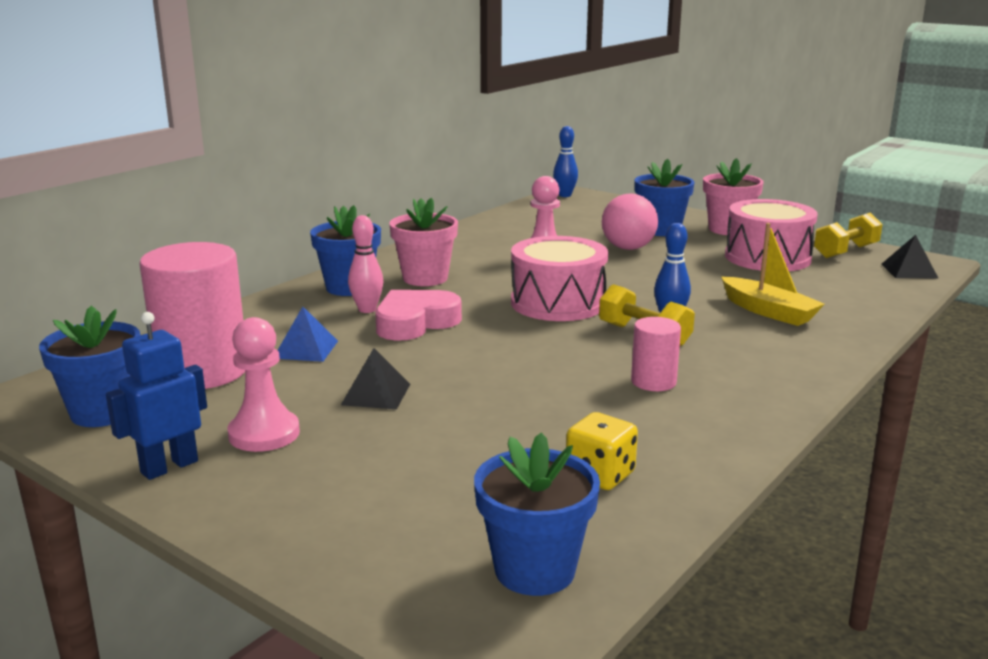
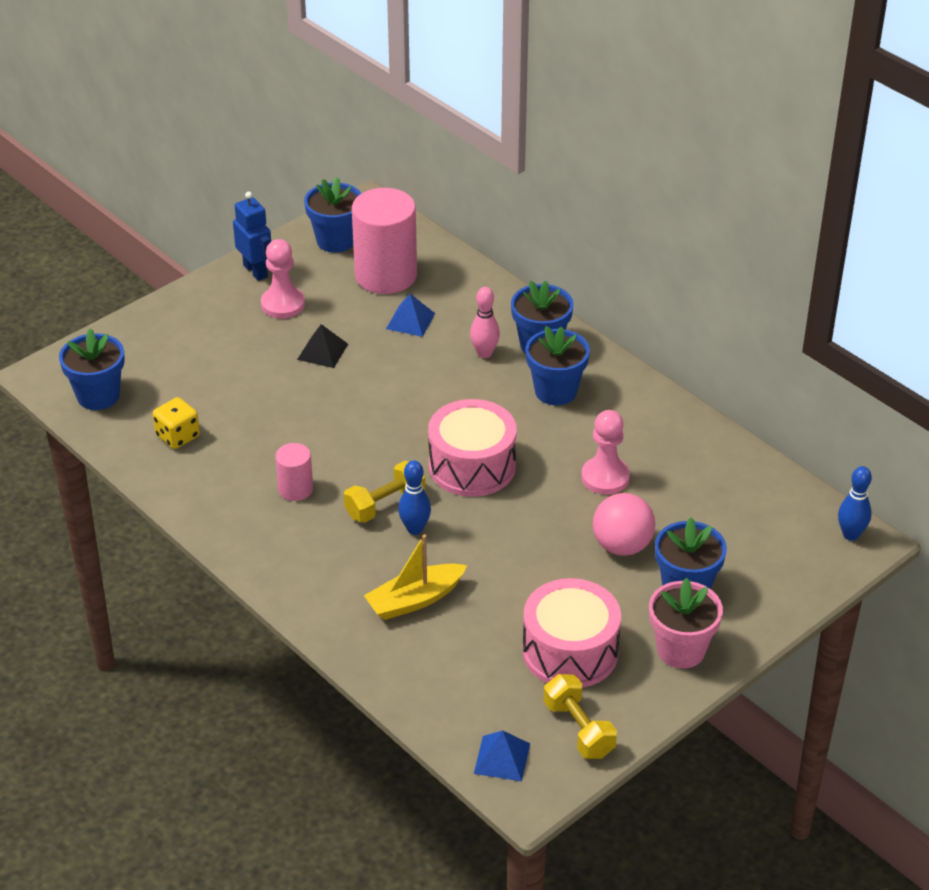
camera: 100 degrees right, 20 degrees up
(415, 322) = (448, 378): pink heart -> none
(425, 278) = (555, 391): pink flower pot -> blue flower pot
(909, 271) = (502, 758): black pyramid -> blue pyramid

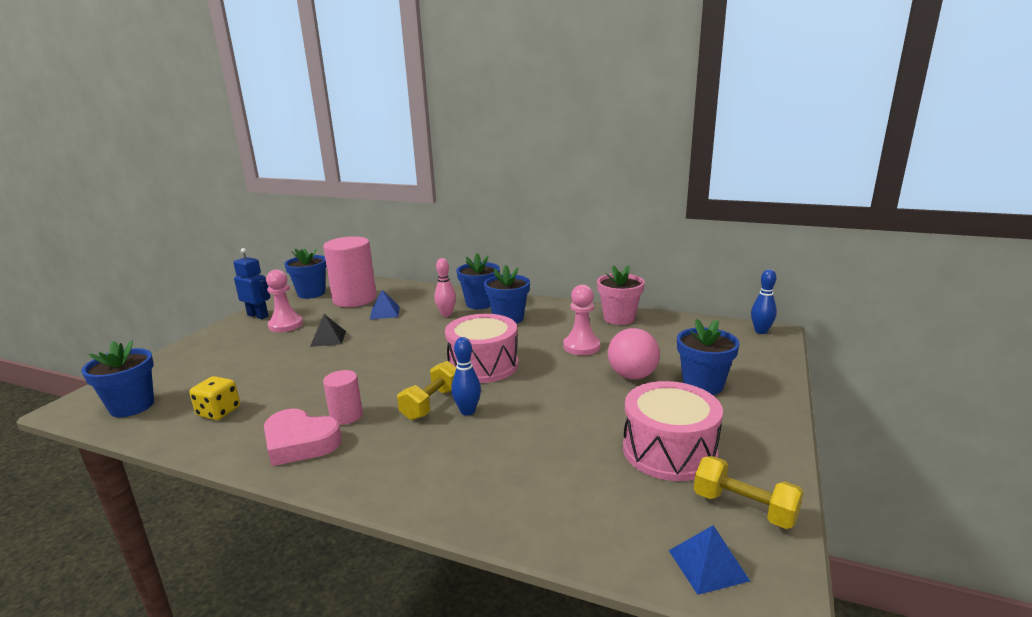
camera: 25 degrees left, 20 degrees down
(241, 509) = (300, 443): none -> pink heart
(415, 600) = (505, 458): yellow boat -> none
(681, 650) = (747, 421): pink flower pot -> pink flower pot (619, 318)

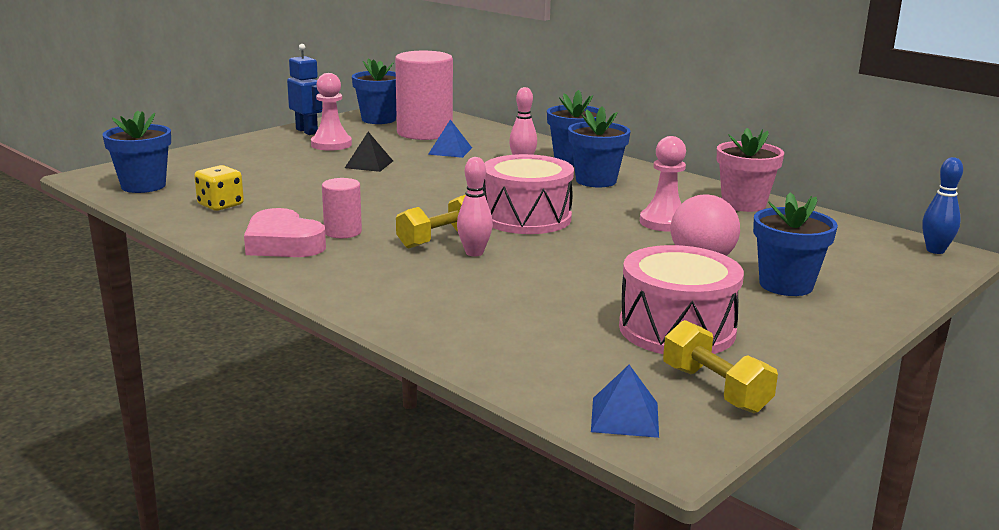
camera: 20 degrees right, 0 degrees up
(467, 411) = (474, 253): blue bowling pin -> pink bowling pin

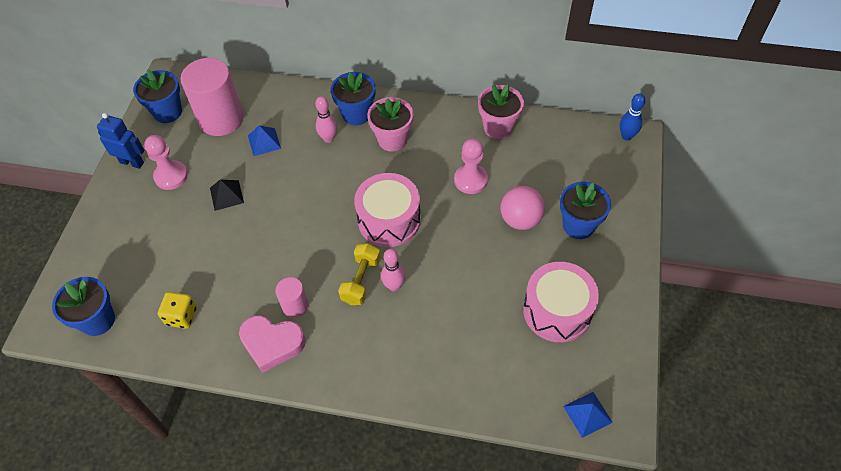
camera: 30 degrees left, 35 degrees up
(596, 181) = (392, 140): blue flower pot -> pink flower pot
(715, 389) = (609, 361): yellow dumbbell -> none

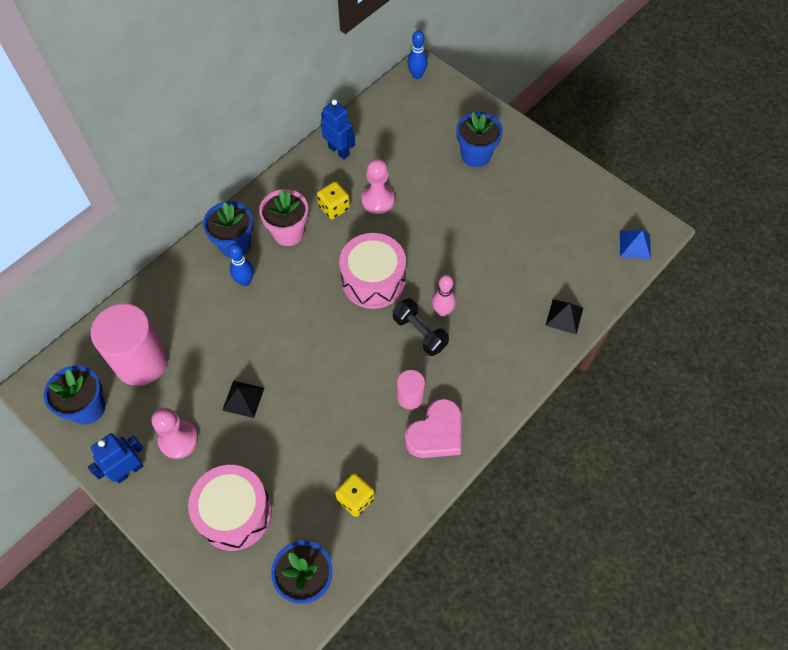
camera: 60 degrees left, 5 degrees up
(264, 142) = (204, 336): blue pyramid -> none
(328, 138) = (245, 281): pink bowling pin -> blue bowling pin
(361, 280) = (420, 333): yellow dumbbell -> black dumbbell
(439, 155) = (334, 208): none -> yellow dice
(457, 388) = (564, 316): none -> black pyramid
(498, 127) = (339, 151): pink flower pot -> blue robot
(520, 220) = (442, 189): pink ball -> none
(557, 311) = (540, 213): pink drum -> pink drum (234, 513)

